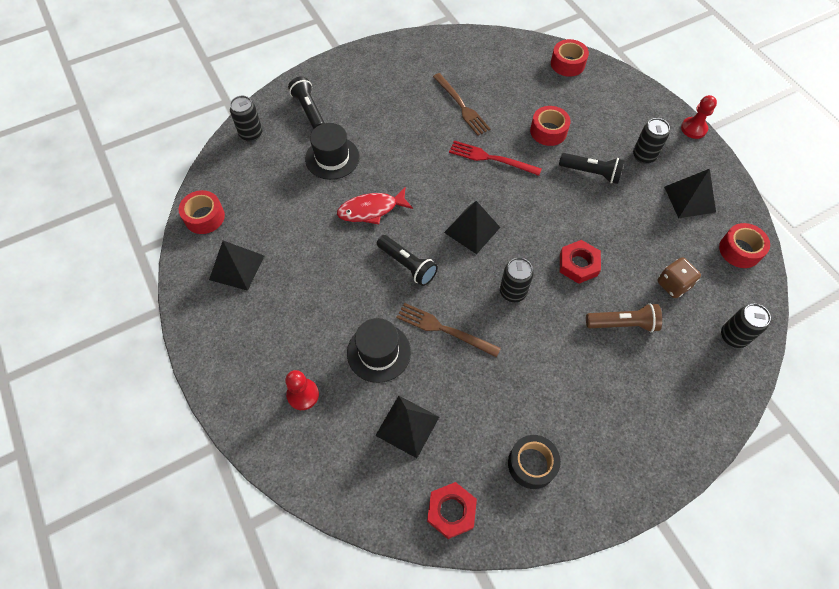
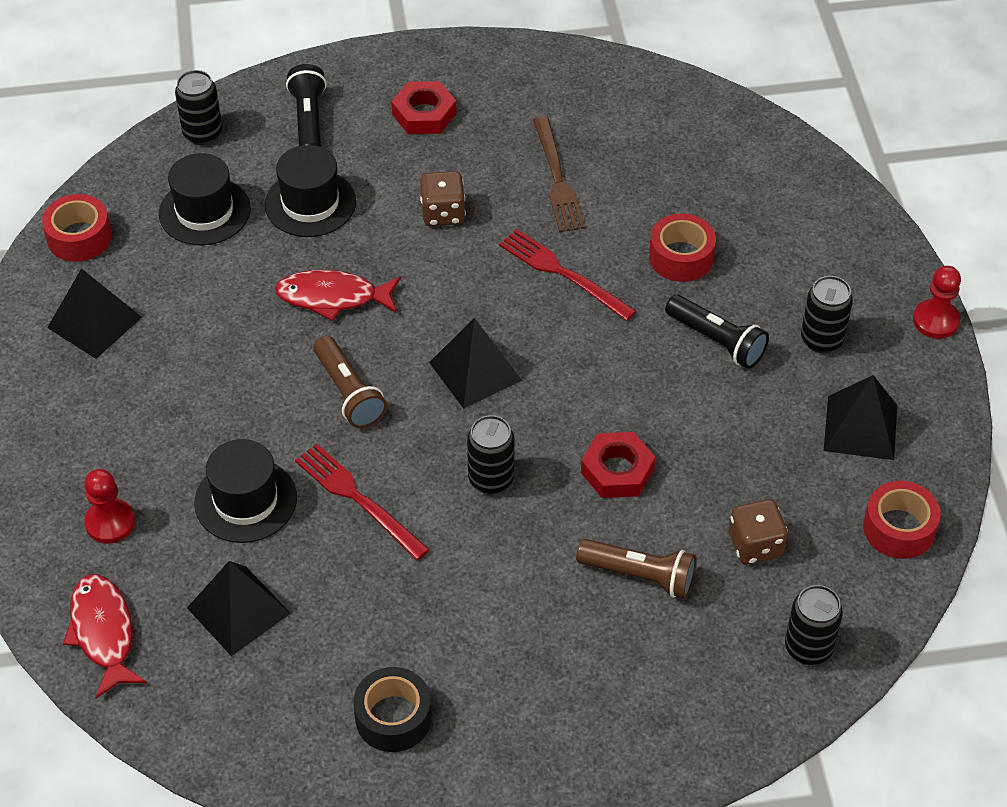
camera: 20 degrees right, 10 degrees down
(273, 180) = (204, 211): none -> black hat
(331, 471) = (103, 633): none -> red fish
(407, 265) = (348, 392): black flashlight -> brown flashlight
(409, 143) = (443, 213): none -> brown dice
(444, 329) = (358, 499): brown fork -> red fork
(451, 511) = (246, 738): red nut -> red nut (424, 114)
(567, 64) = (775, 158): red tape -> none

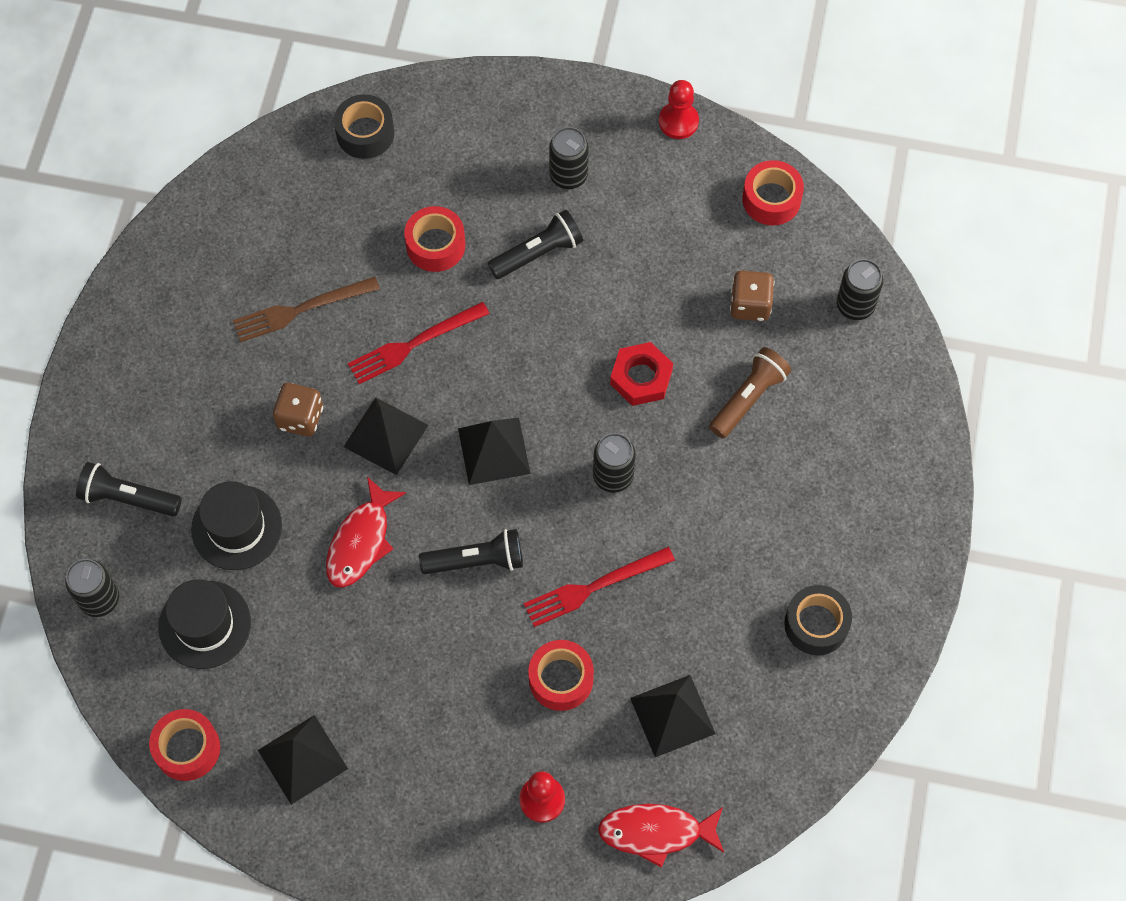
camera: 70 degrees left, 15 degrees up
(245, 500) = (561, 679): black hat -> red tape
(348, 392) = (476, 561): brown flashlight -> black flashlight
(424, 114) = (167, 394): red nut -> none
(557, 179) = (301, 309): brown fork -> brown fork turned 150 degrees clockwise
(775, 167) = (365, 133): none -> black tape
(860, 427) = (667, 185): black pyramid -> black pyramid (385, 436)
(935, 320) = (583, 86): red pawn -> red pawn (678, 121)

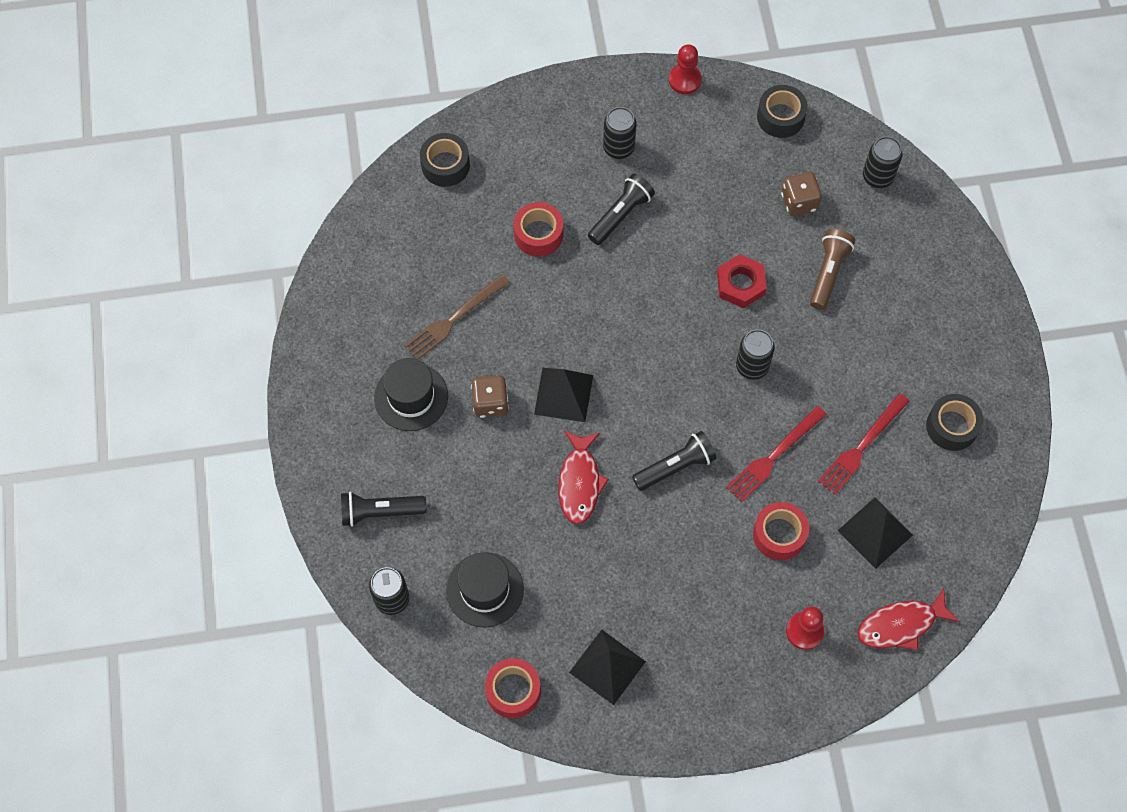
camera: 20 degrees left, 0 degrees up
(236, 527) = (477, 505): black hat -> black hat (411, 397)
(414, 344) = (555, 316): red fork -> red fork (861, 446)
(493, 451) = (652, 378): black pyramid -> none
(771, 199) = (780, 117): red tape -> black tape

